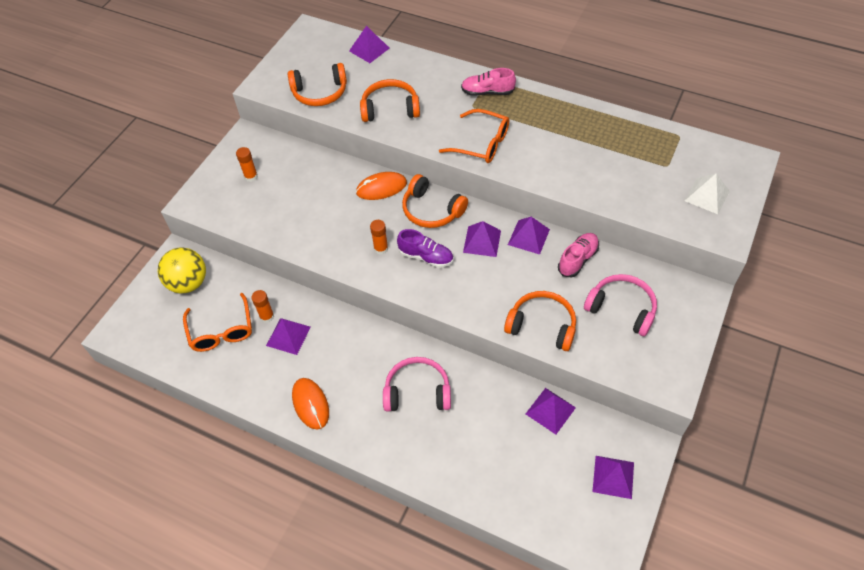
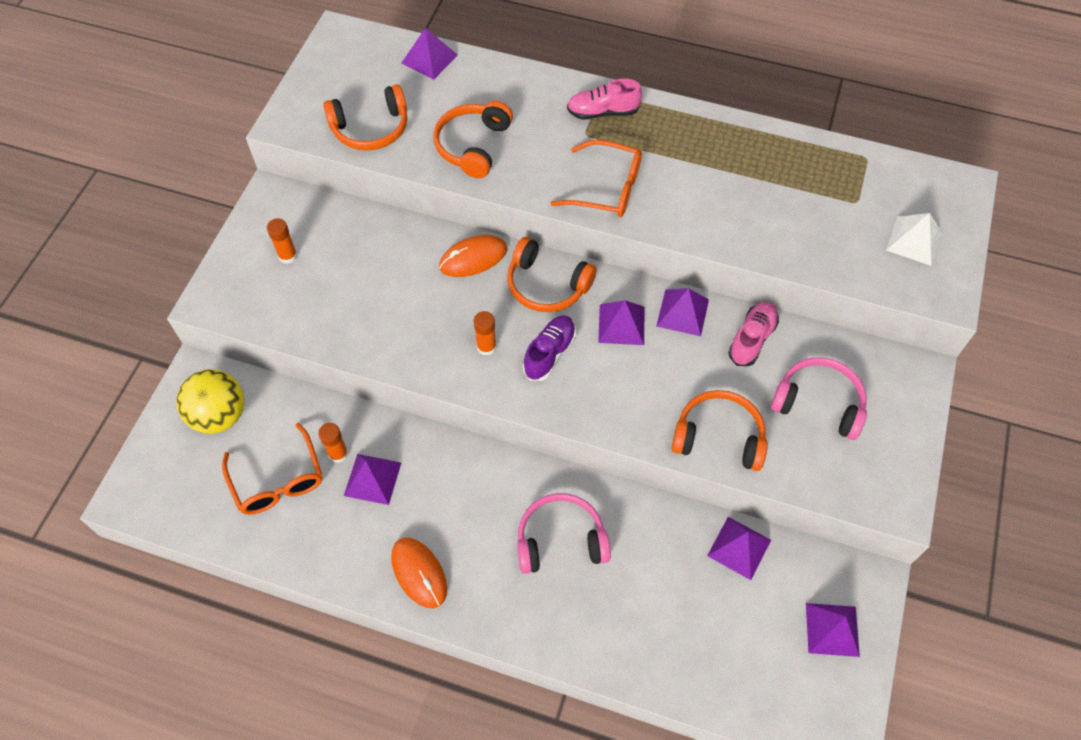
camera: 10 degrees left, 5 degrees up
(390, 108) = (473, 146): orange headphones -> orange headphones turned 60 degrees counterclockwise
(426, 257) = (549, 353): purple shoe -> purple shoe turned 75 degrees counterclockwise

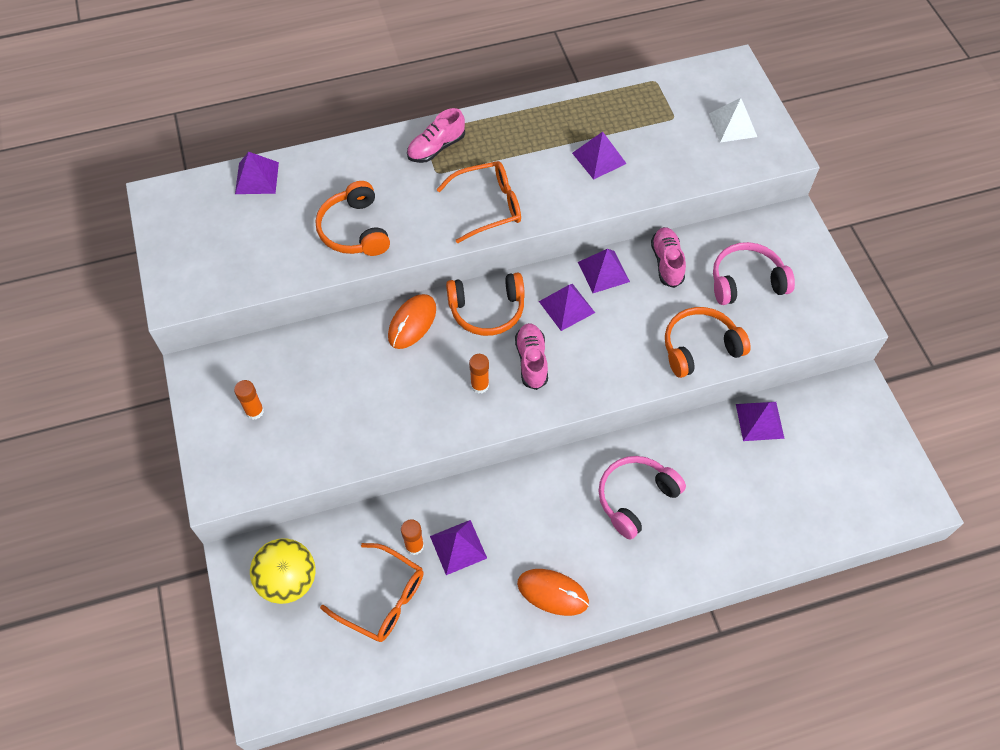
camera: 35 degrees left, 0 degrees up
(371, 128) = (256, 262): orange headphones -> none
(549, 353) = (531, 361): purple shoe -> pink shoe
(832, 629) = (860, 436): purple pyramid -> purple pyramid (599, 158)

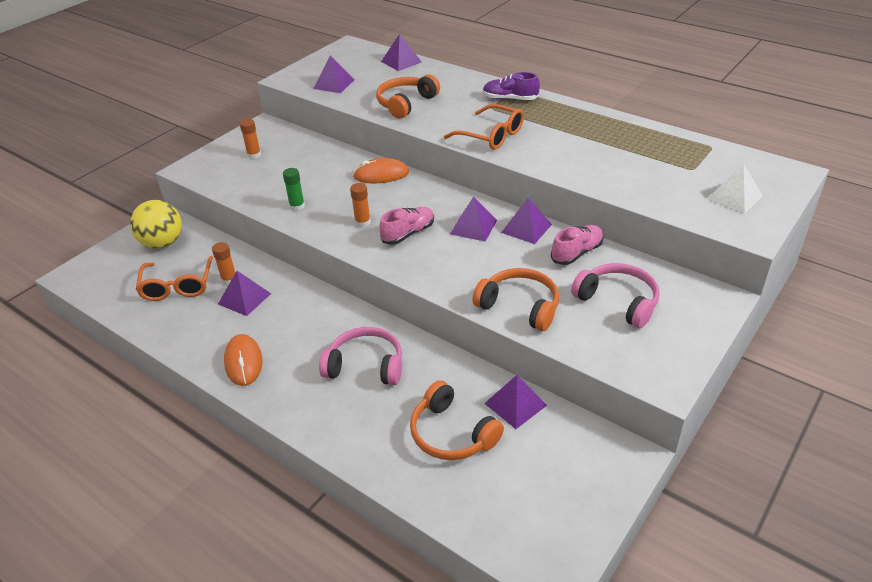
camera: 55 degrees right, 20 degrees down
(399, 424) = (297, 206): none -> green glue stick
(436, 148) = (510, 99): pink shoe -> purple shoe
(487, 310) = (427, 197): orange headphones -> orange headphones (451, 434)
(599, 158) = (600, 156): purple pyramid -> purple pyramid (334, 84)

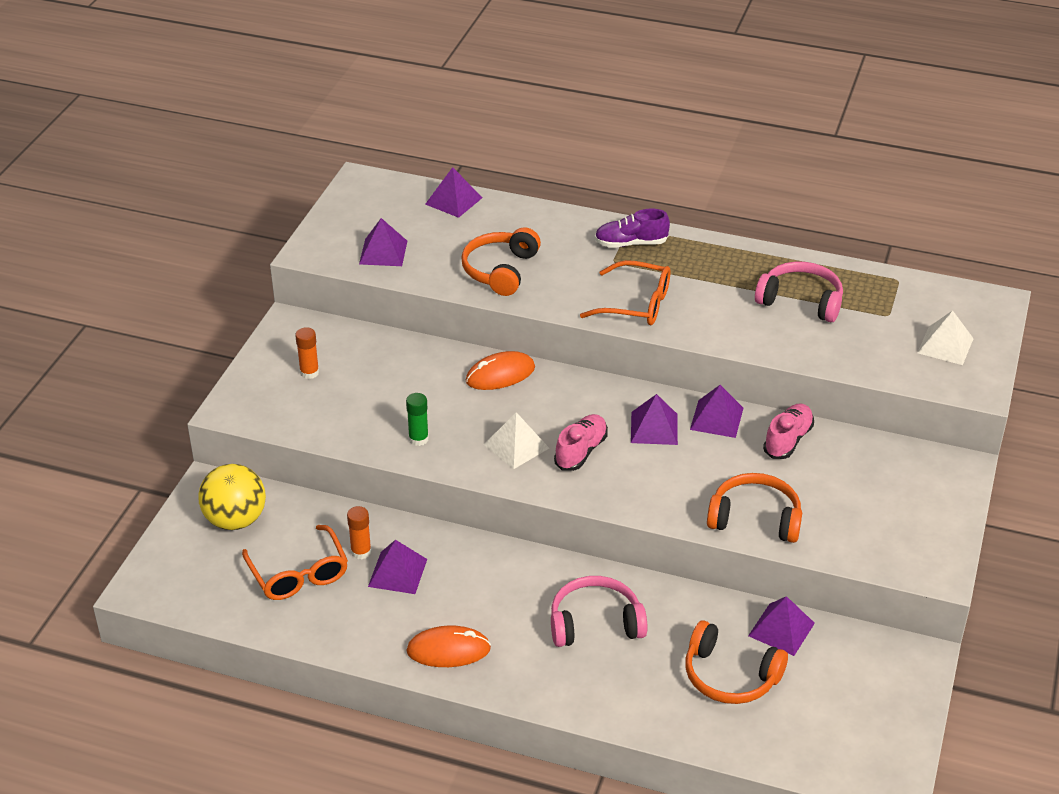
camera: 20 degrees left, 0 degrees up
(243, 362) = (448, 650): orange mouse -> orange mouse turned 60 degrees counterclockwise
(362, 222) = (516, 446): orange glue stick -> white pyramid
(618, 301) = (856, 491): pink headphones -> pink headphones (801, 301)

